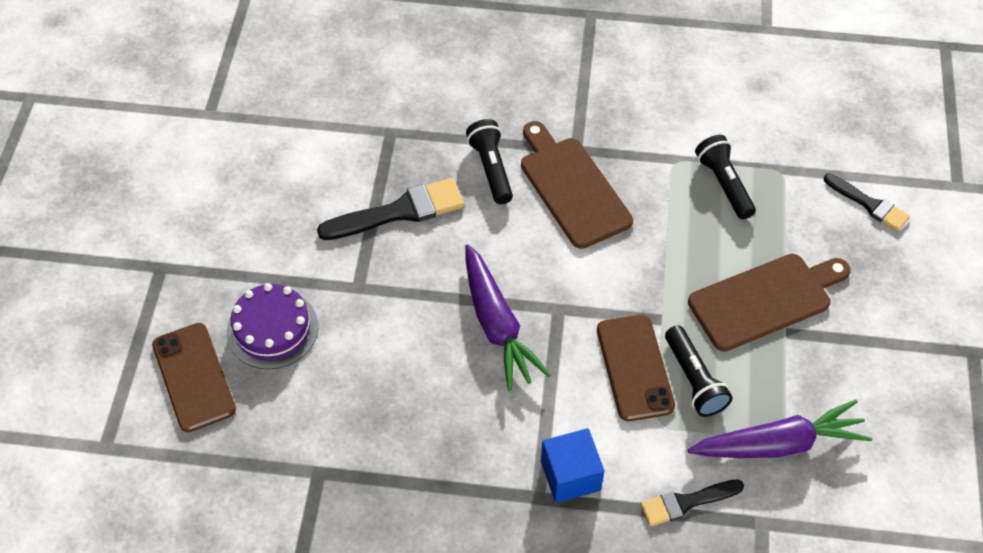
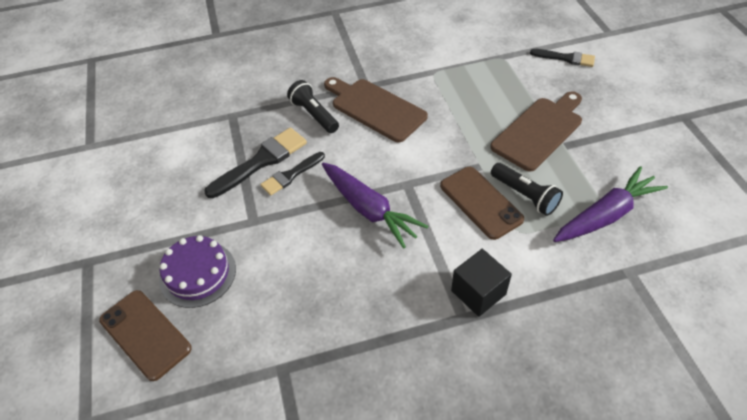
camera: 20 degrees left, 5 degrees down
(570, 475) = (478, 292): blue cube -> black cube
(686, 502) = (570, 278): black brush -> black brush (291, 175)
(724, 184) = (472, 75): black flashlight -> none

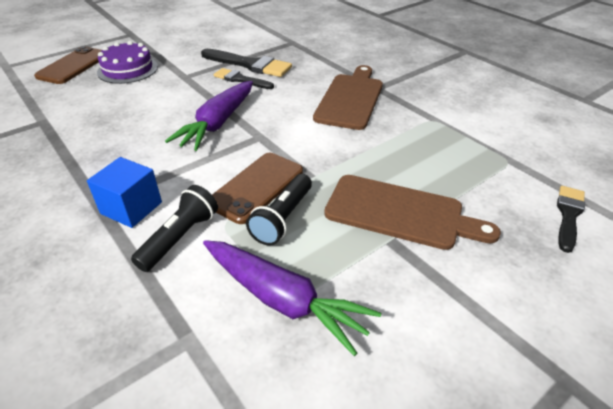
camera: 65 degrees right, 10 degrees down
(314, 114) = (319, 73): black flashlight -> black flashlight (180, 238)
(478, 292) = (131, 208): black cube -> blue cube
(566, 58) = (568, 215): black brush -> black brush turned 150 degrees counterclockwise

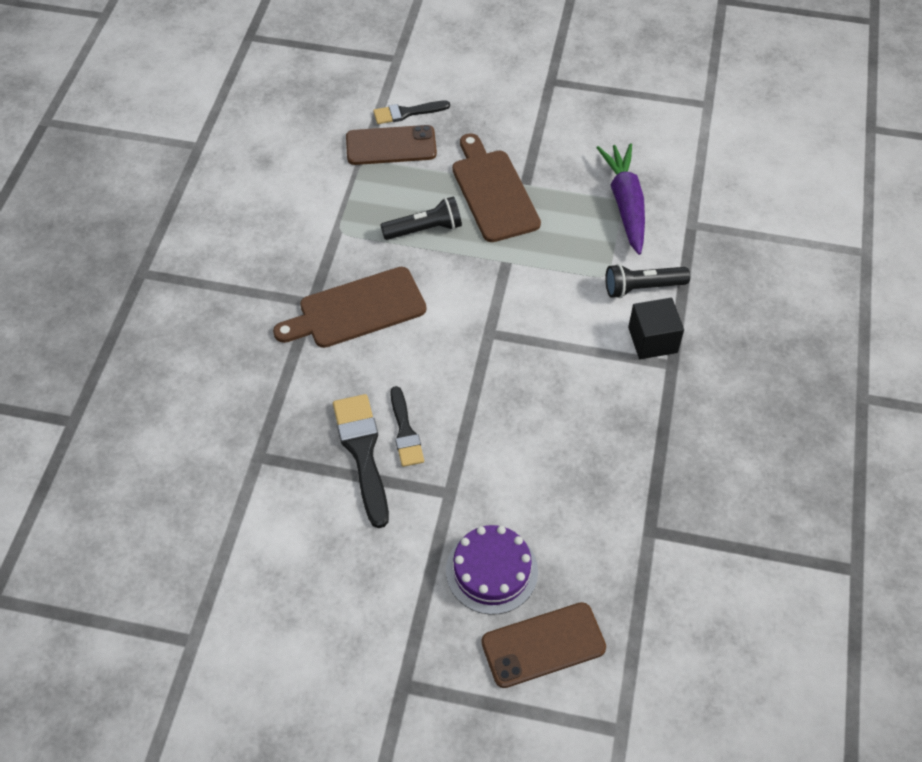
camera: 130 degrees left, 15 degrees up
(131, 208) = (652, 340): blue cube -> black cube
(218, 123) = (502, 380): purple carrot -> none
(256, 187) = (552, 285): brown phone -> brown phone (391, 146)
(282, 218) = (566, 248): black flashlight -> black flashlight (425, 229)

